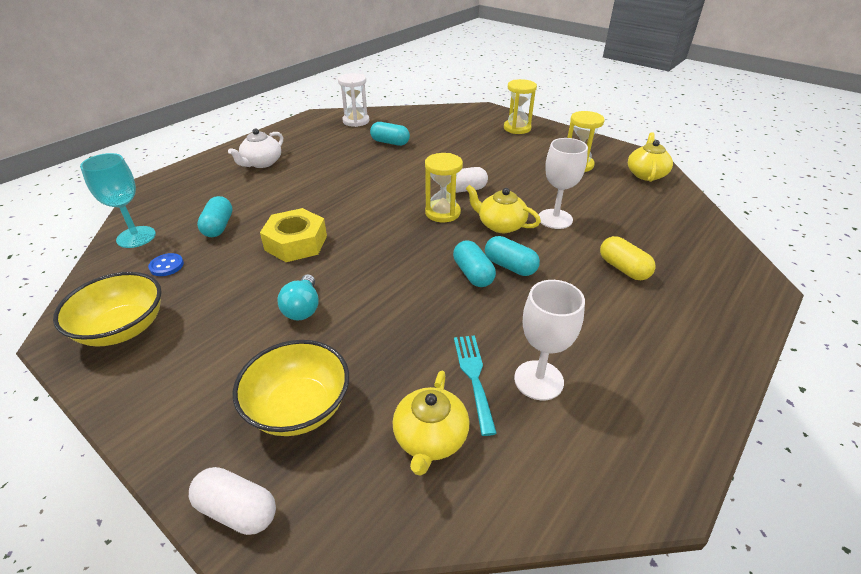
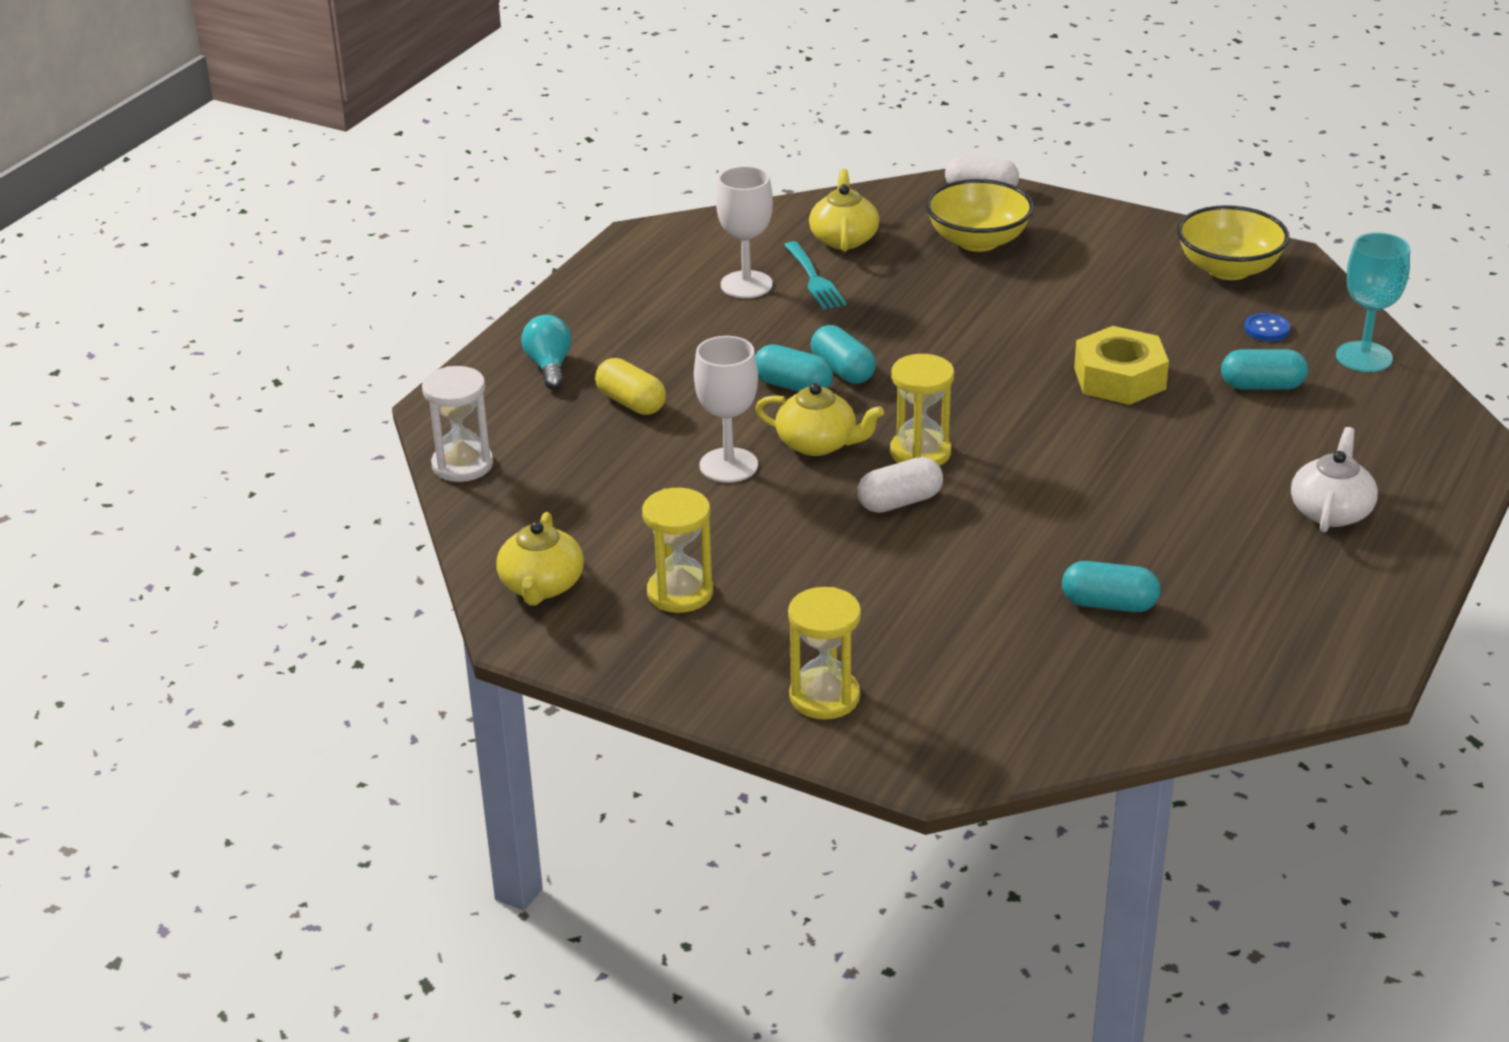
camera: 170 degrees right, 5 degrees down
(218, 226) = (1262, 386): turquoise capsule -> turquoise capsule turned 75 degrees counterclockwise
(303, 308) = (1041, 309): turquoise light bulb -> turquoise light bulb (549, 366)
(356, 121) = (1242, 668): white hourglass -> white hourglass (462, 465)

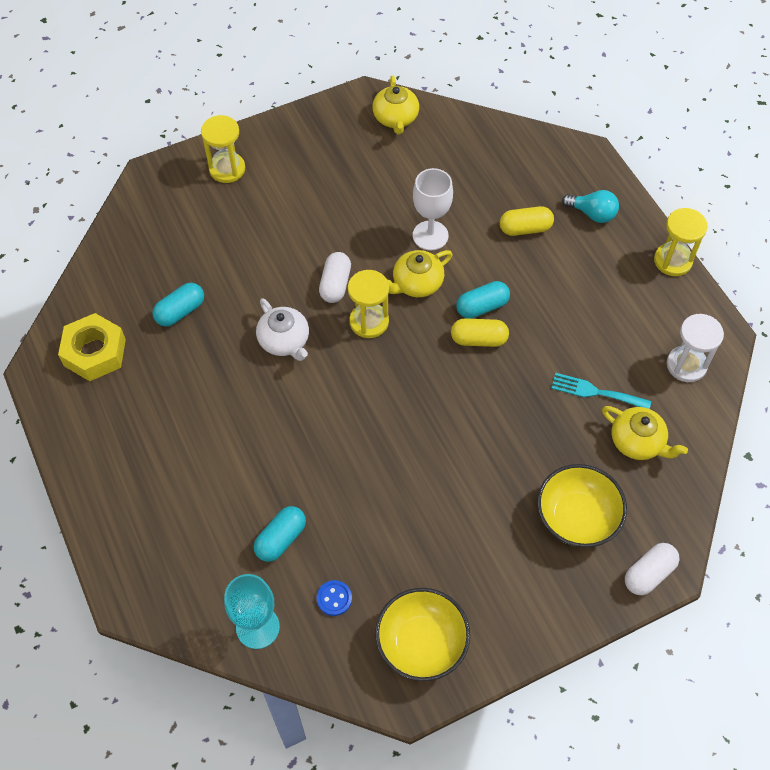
camera: 125 degrees right, 25 degrees up
(462, 465) = (523, 136): white hourglass -> white hourglass (686, 365)
(541, 586) = (395, 118): yellow teapot -> yellow teapot turned 135 degrees counterclockwise
(680, 593) = (345, 161): yellow hourglass -> yellow hourglass (672, 261)
(746, 285) = (615, 353): white goblet -> none
(843, 370) = (478, 339): turquoise capsule -> yellow capsule
(1119, 378) = (354, 469): yellow nut -> yellow nut (95, 352)
(1331, 511) = (148, 467): white teapot -> white teapot (284, 341)

